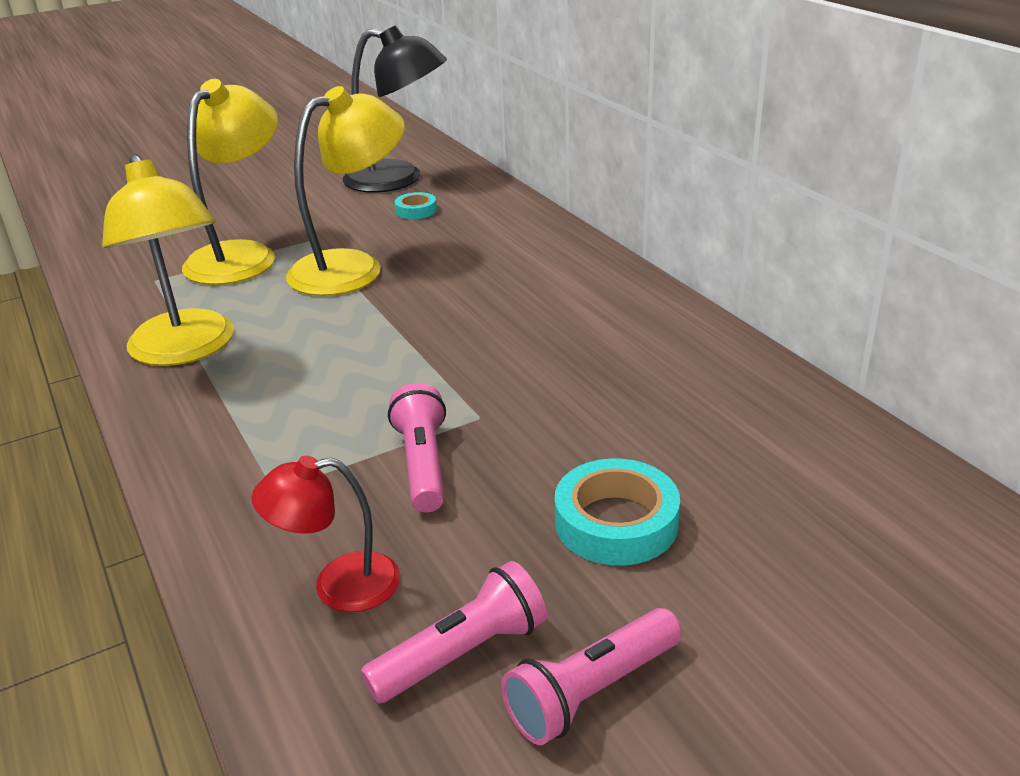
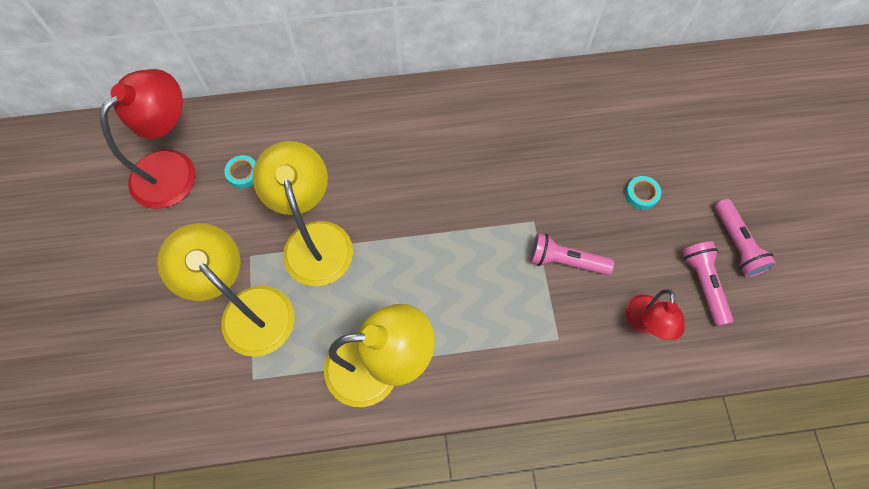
camera: 70 degrees left, 35 degrees up
(398, 179) = (174, 168): black lamp -> red lamp
(616, 522) = (641, 194): turquoise tape -> turquoise tape, size x0.56

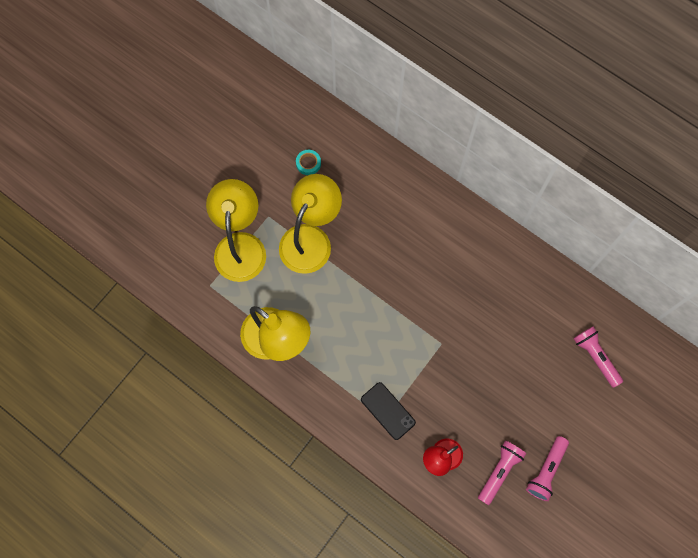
camera: 45 degrees right, 5 degrees up
(174, 168) = (274, 126): red lamp -> none
(553, 328) = (387, 411): none -> black phone
(565, 261) = (434, 382): pink flashlight -> pink flashlight (595, 357)
(641, 194) = (522, 389): turquoise tape -> none

